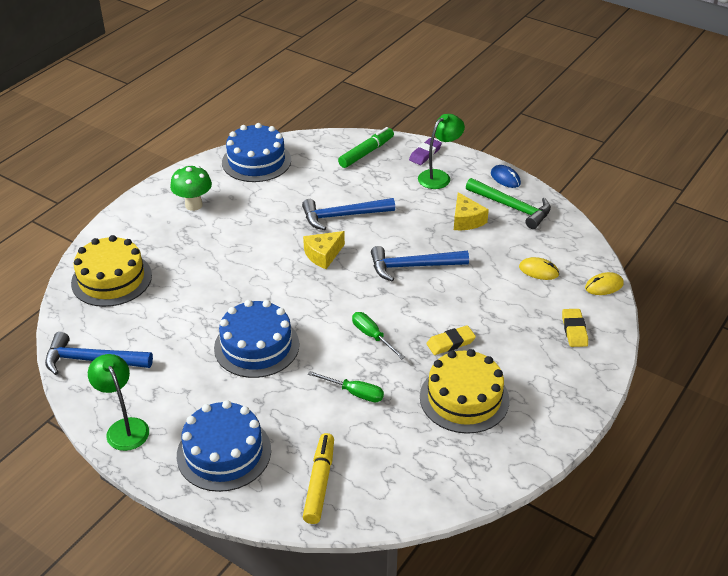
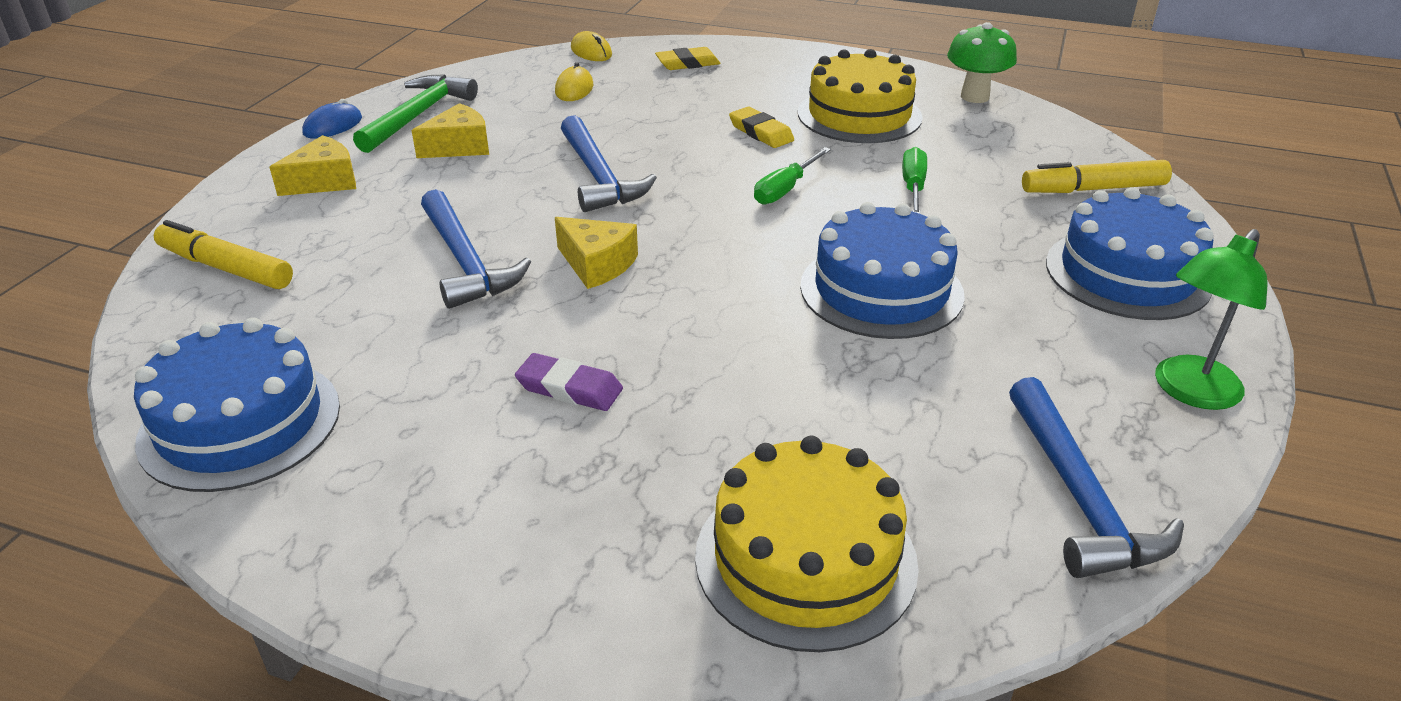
camera: 105 degrees left, 5 degrees down
(193, 205) = (451, 490): green mushroom -> green mushroom (974, 97)
(366, 153) = (226, 268): green marker -> yellow marker
(425, 154) = (242, 202): purple eraser -> purple eraser (569, 388)
(439, 176) = (324, 181): green lamp -> yellow cheese

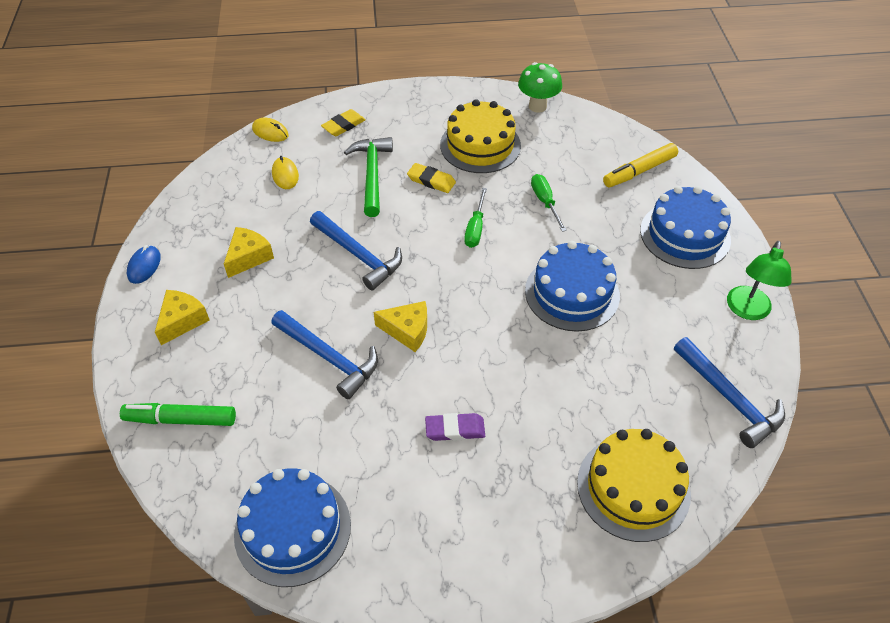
camera: 25 degrees left, 15 degrees up
(226, 268) = (181, 419): yellow marker -> green marker
(418, 115) = (197, 236): green hammer -> green hammer (372, 175)

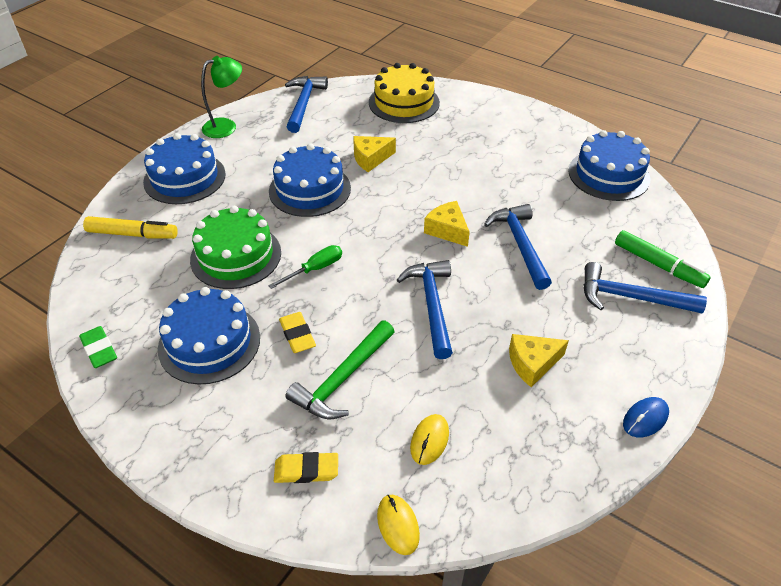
camera: 140 degrees left, 5 degrees down
(182, 321) = (627, 338): yellow cheese -> yellow cheese (370, 158)
(194, 363) = (631, 297): none -> blue hammer
(455, 429) = (471, 167): purple eraser -> none
(480, 145) = (209, 342): yellow cake -> blue cake
(537, 106) = (99, 349): green mushroom -> green eraser
(545, 202) = (236, 256): green screwdriver -> green cake

